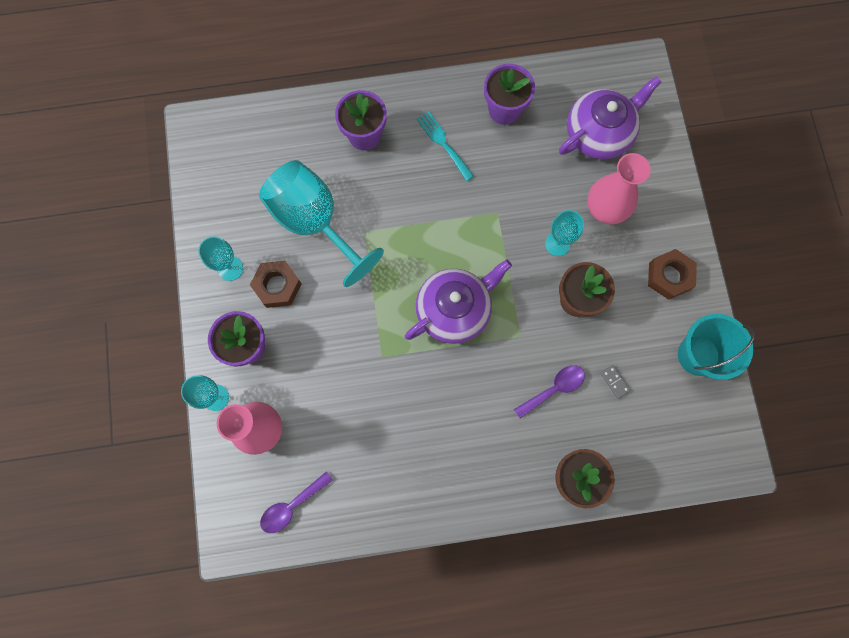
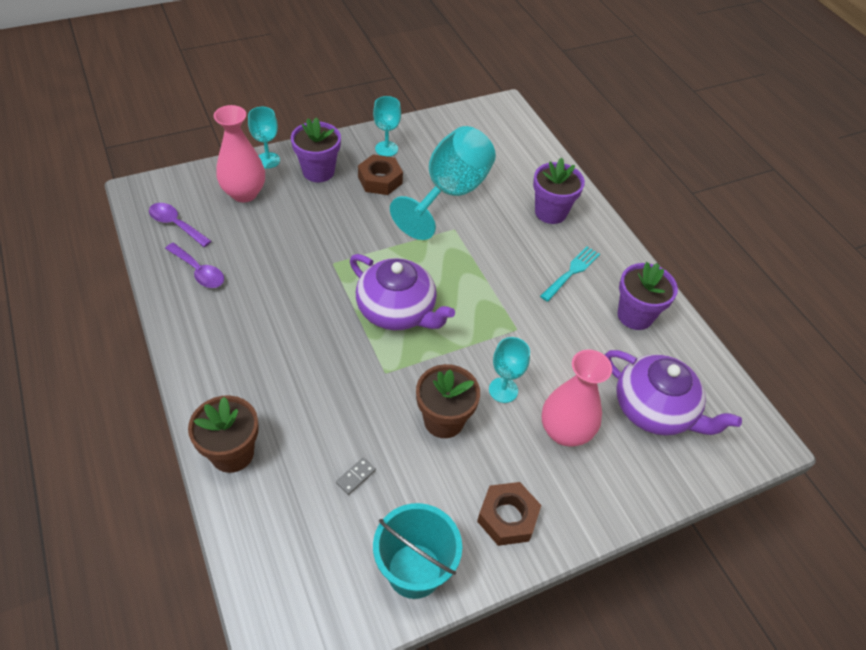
camera: 70 degrees right, 25 degrees down
(554, 389) = (333, 415): purple spoon -> purple spoon (199, 271)

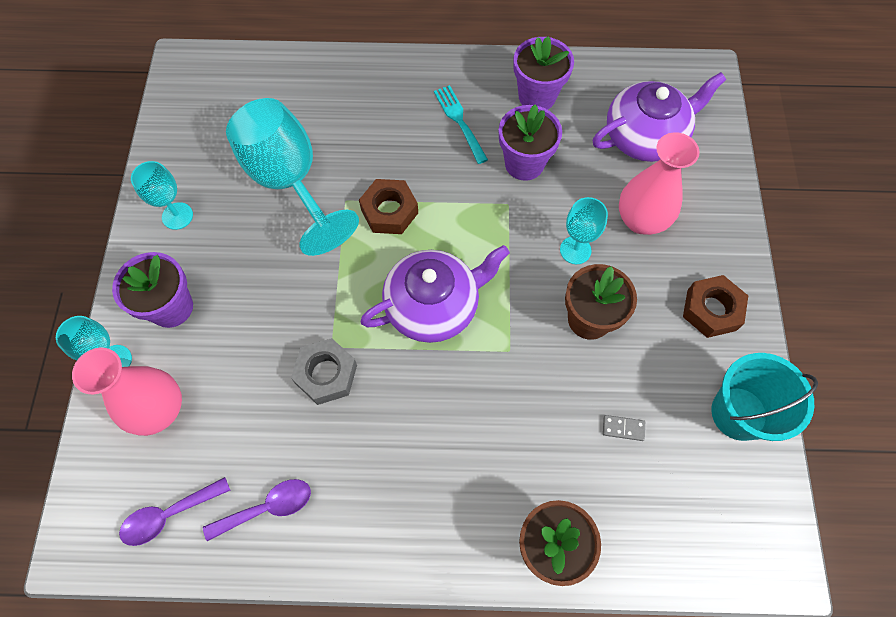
camera: 60 degrees left, 15 degrees up
(310, 267) = (326, 374): none -> grey nut
(356, 477) = (623, 428): grey domino -> grey domino turned 60 degrees counterclockwise
(380, 180) = (226, 244): brown nut -> brown nut (389, 211)
(550, 212) = (370, 99): purple flower pot -> purple flower pot (524, 163)

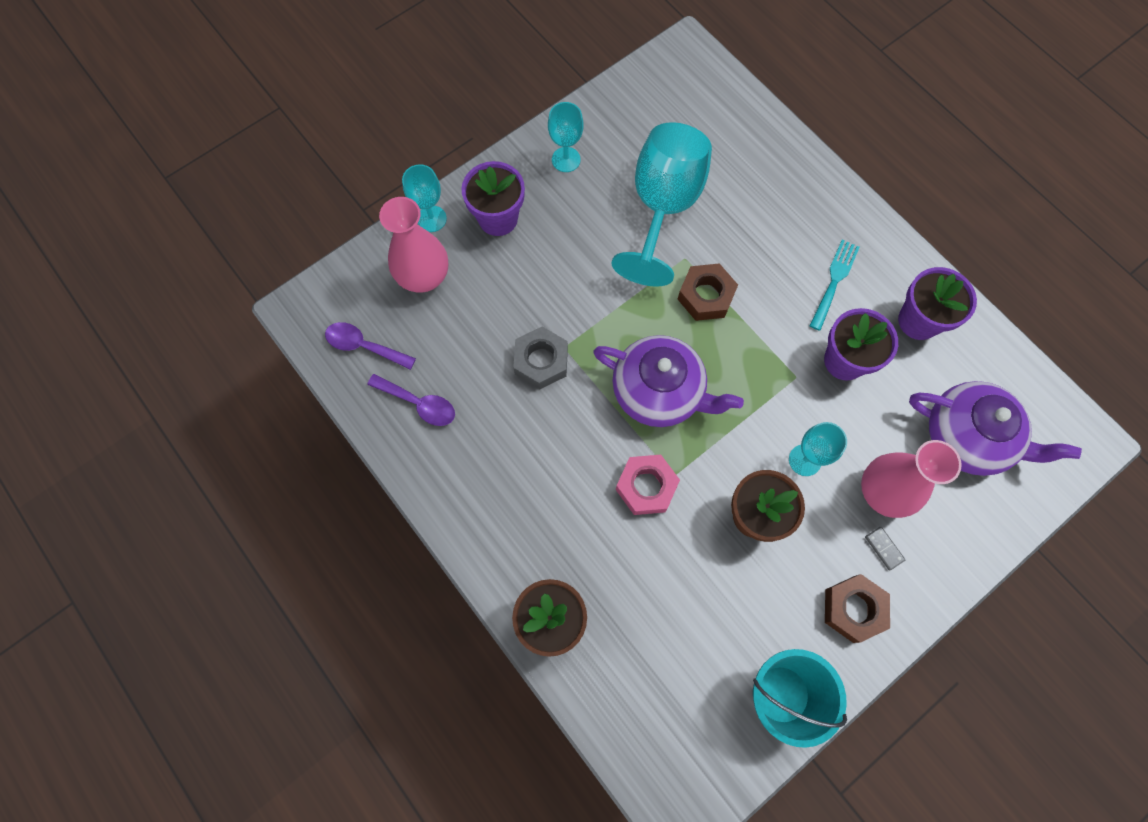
camera: 50 degrees right, 5 degrees up
(501, 378) = (646, 487): none -> pink nut
(623, 428) = (687, 609): grey domino -> grey domino (884, 548)

